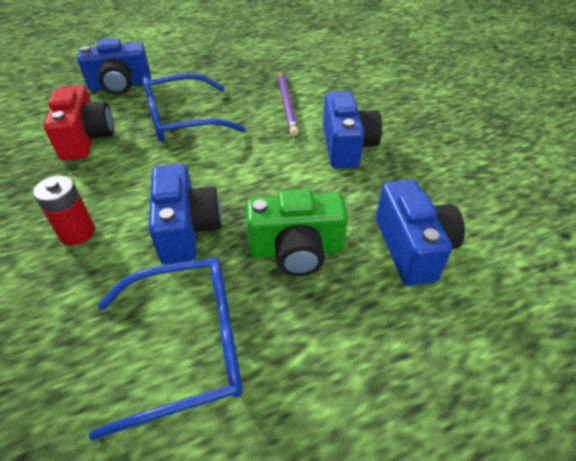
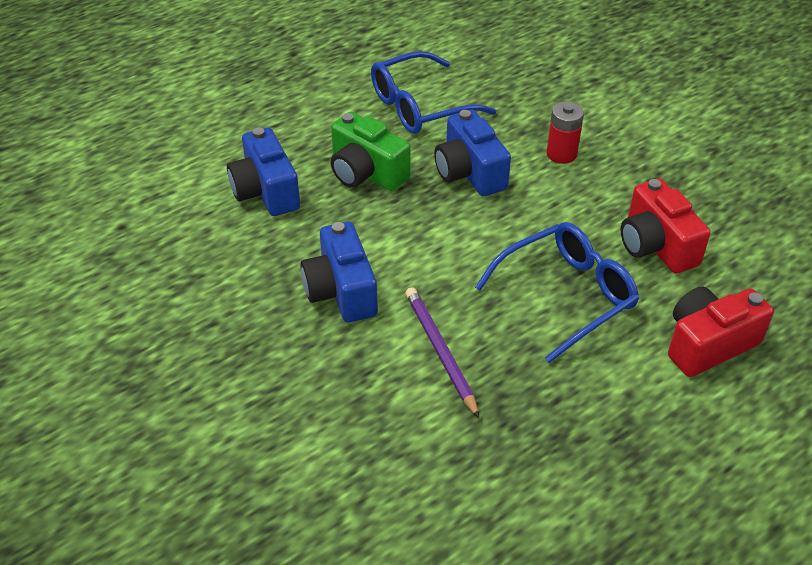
camera: 165 degrees right, 0 degrees up
(120, 86) = (708, 344): blue camera -> red camera
(296, 250) = (366, 172): green camera -> green camera turned 120 degrees counterclockwise

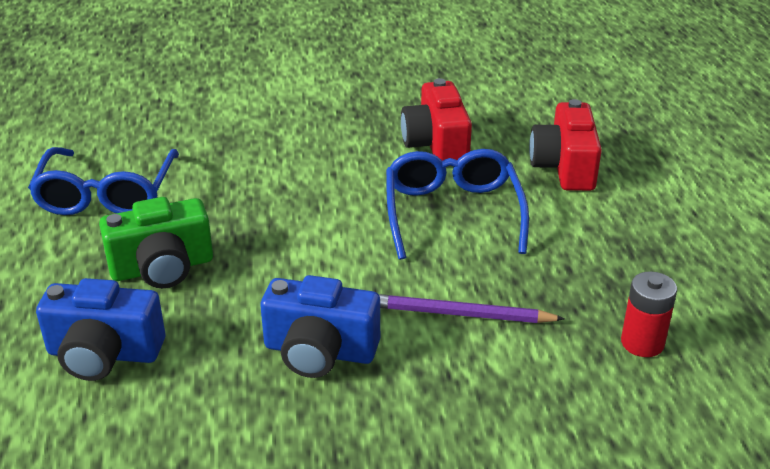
camera: 60 degrees left, 10 degrees down
(469, 172) = (239, 203): blue camera -> none
(561, 154) = (275, 144): red battery -> red battery (642, 343)
(656, 245) = (436, 145): red camera -> red camera turned 75 degrees clockwise

